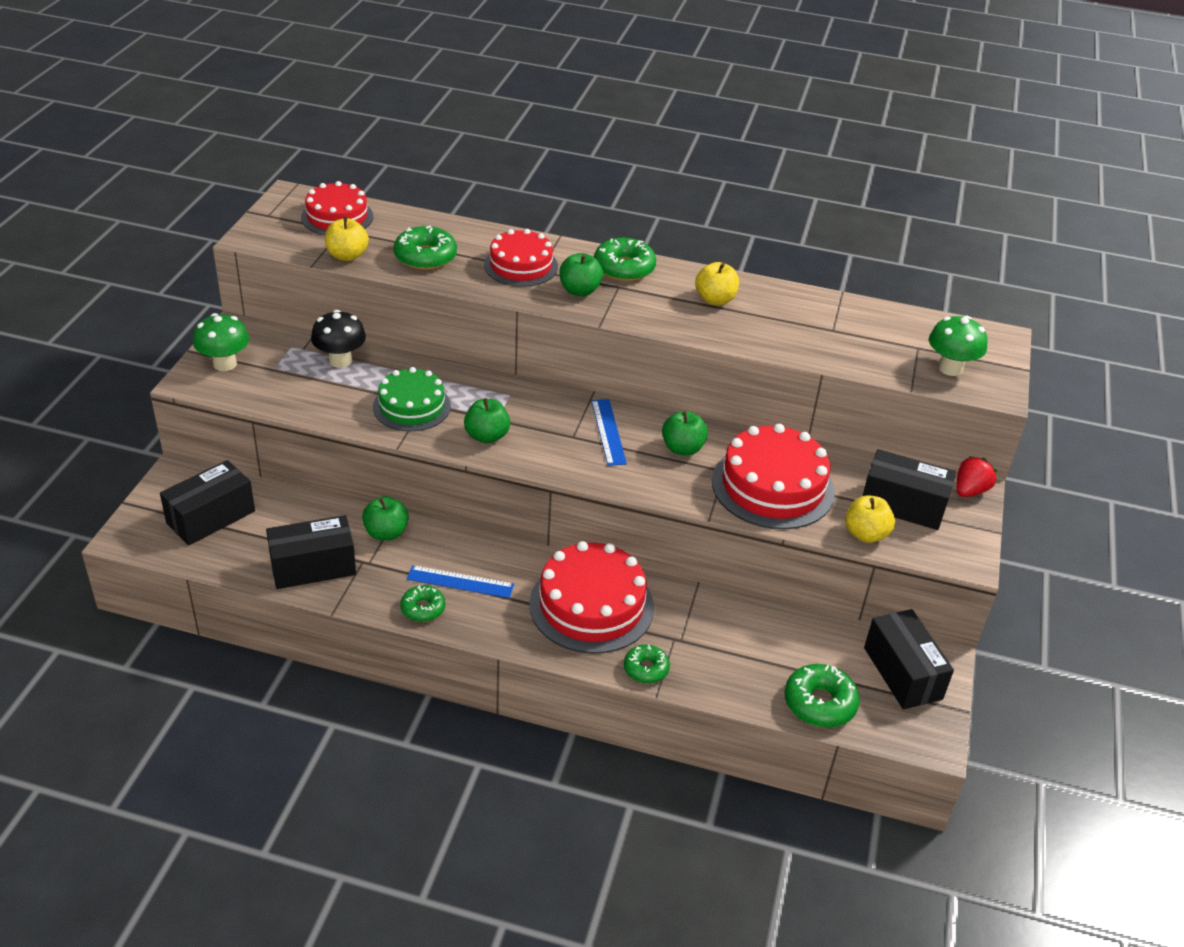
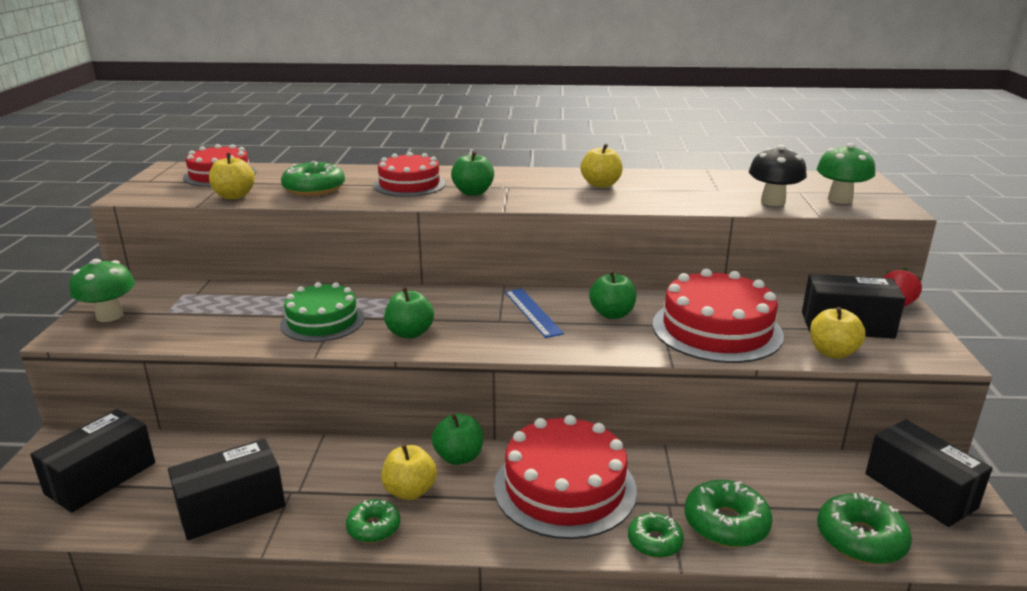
camera: 10 degrees left, 15 degrees down
(340, 360) = (238, 297): black mushroom -> black mushroom (773, 202)
(386, 533) = (313, 458): green apple -> green apple (459, 457)
(460, 582) = (410, 491): blue ruler -> yellow apple
(624, 268) = (506, 176): green donut -> green donut (726, 523)

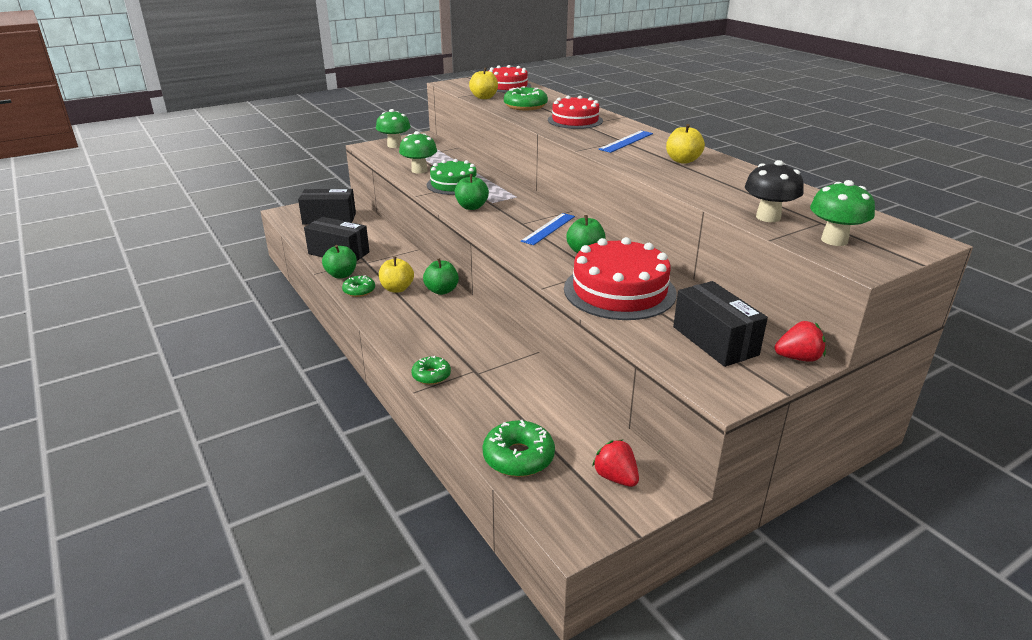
camera: 55 degrees right, 5 degrees up
(235, 328) = (419, 170): none -> green mushroom
(473, 192) = (592, 136): green apple -> green apple (341, 275)
(513, 186) = (626, 141): none -> blue ruler
(564, 487) = (450, 331): red cake -> none
(726, 523) = (476, 397): green donut -> none
(832, 352) = (652, 342): yellow apple -> none
(920, 491) = (616, 477): black box -> red strawberry

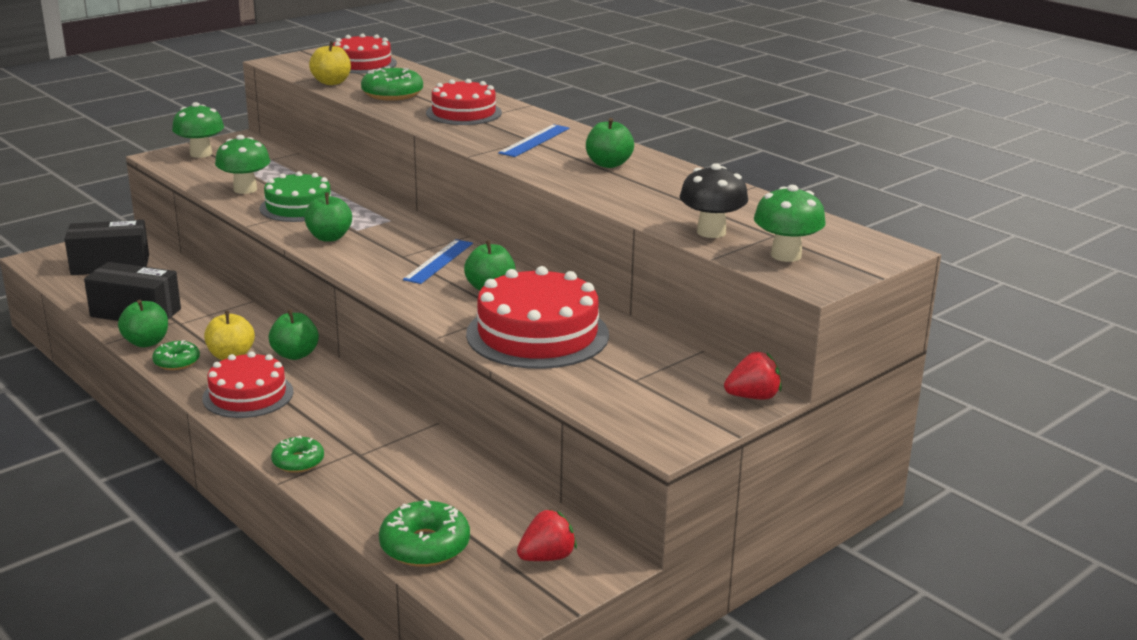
camera: 10 degrees left, 5 degrees down
(404, 319) = (248, 395): none -> red cake
(616, 477) = (547, 557): red strawberry -> red strawberry turned 105 degrees clockwise
(682, 160) = (608, 164): yellow apple -> green apple
(715, 341) = (656, 385): black box -> none

